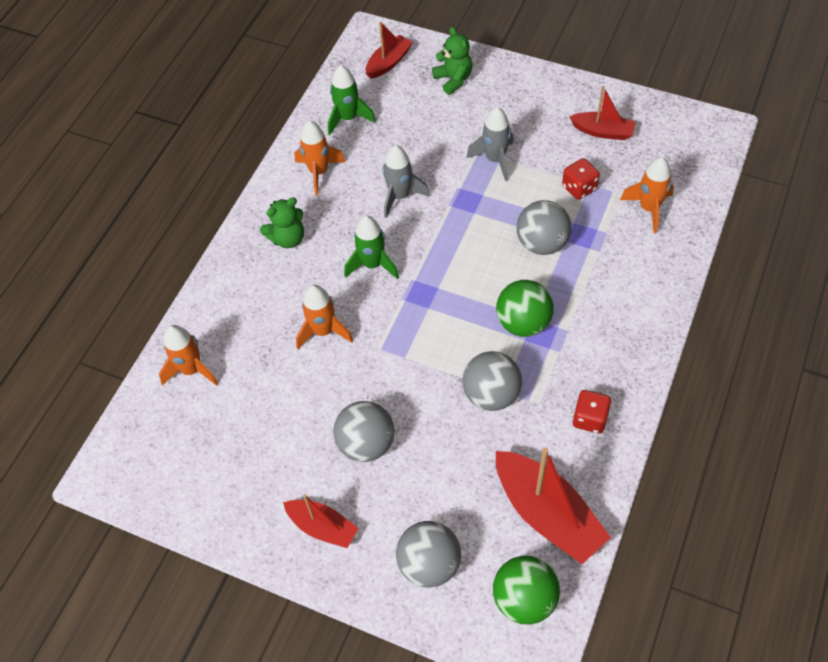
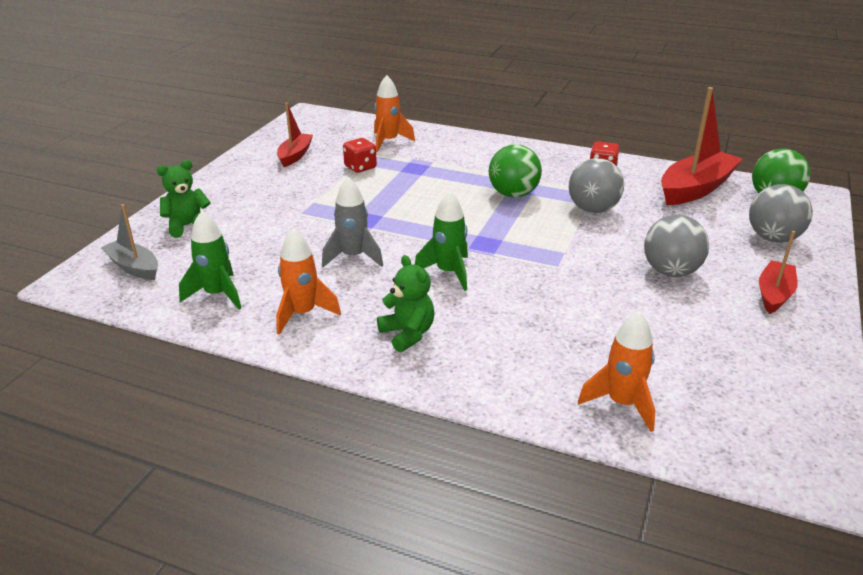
camera: 95 degrees left, 25 degrees down
(323, 331) = (542, 302): orange rocket -> none
(388, 63) = (134, 267): red boat -> grey boat
(495, 159) = (314, 204): grey rocket -> none
(542, 243) = (423, 184): grey ball -> none

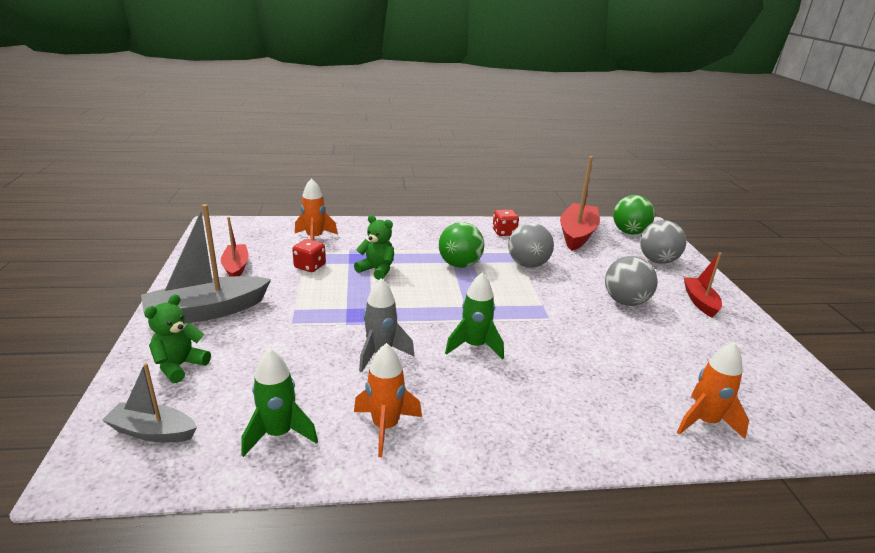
camera: 30 degrees left, 5 degrees down
(241, 188) = (207, 311): none -> grey boat
(407, 334) = (496, 416): green teddy bear -> green teddy bear (377, 270)

